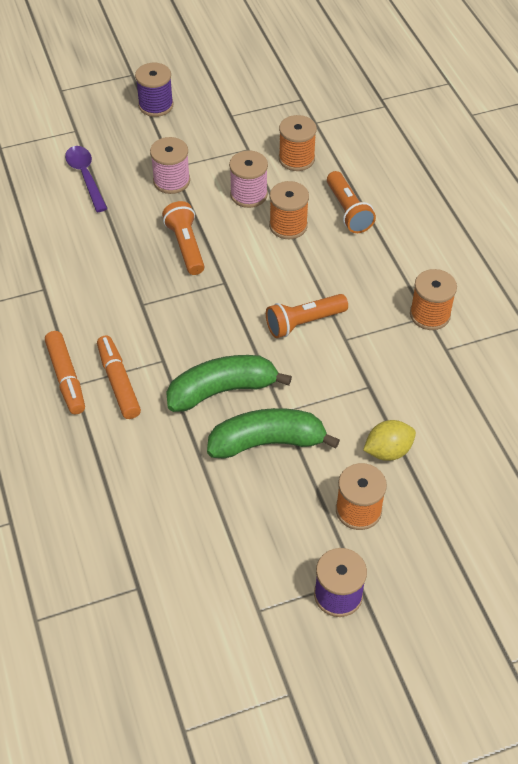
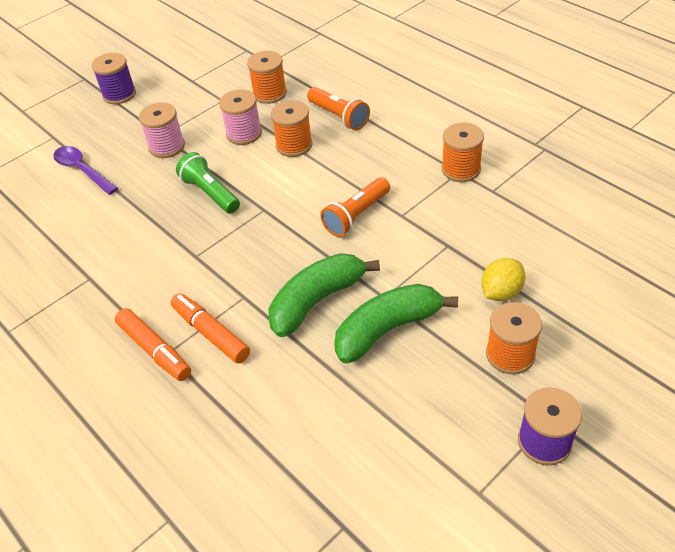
camera: 20 degrees left, 5 degrees down
(185, 246) = (210, 193): orange flashlight -> green flashlight

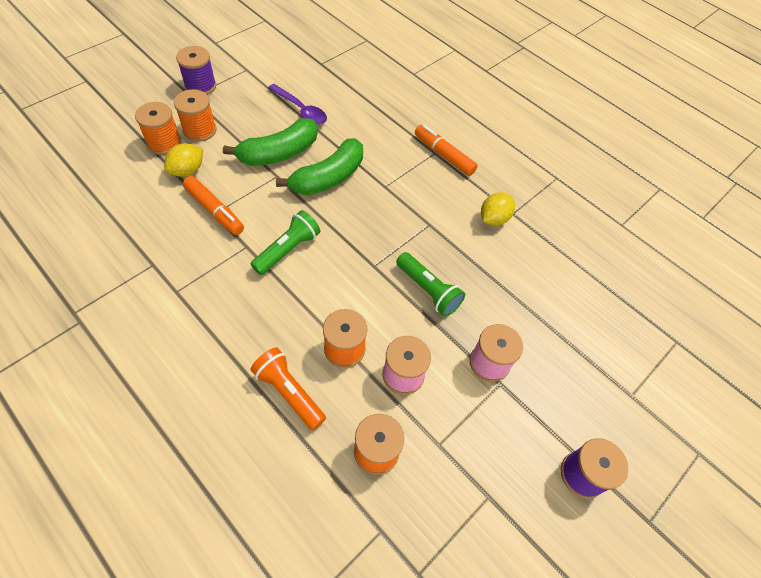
camera: 170 degrees right, 10 degrees up
(82, 170) = (572, 336): purple spoon -> purple spoon (301, 110)
(116, 269) = (493, 218): none -> yellow lemon
(211, 333) = (406, 162): orange marker -> orange marker (214, 210)
(356, 216) = (288, 249): orange flashlight -> green flashlight
(461, 169) = (173, 294): orange spool -> orange spool (164, 143)

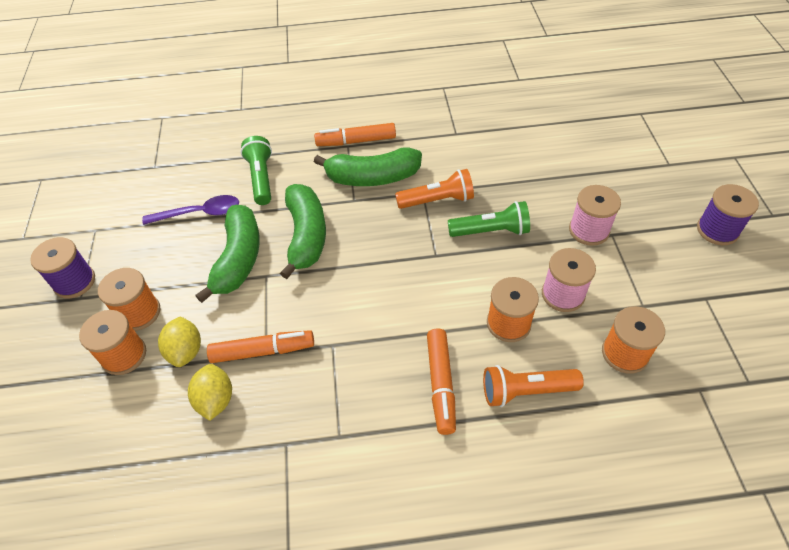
camera: 45 degrees left, 5 degrees down
(257, 331) = (441, 384): none -> orange marker
(288, 249) = (365, 312): green flashlight -> green flashlight (261, 178)
(416, 185) = (372, 177): none -> green banana
(429, 238) = (437, 200): none -> orange flashlight
(493, 218) = (452, 148): yellow lemon -> yellow lemon (215, 400)

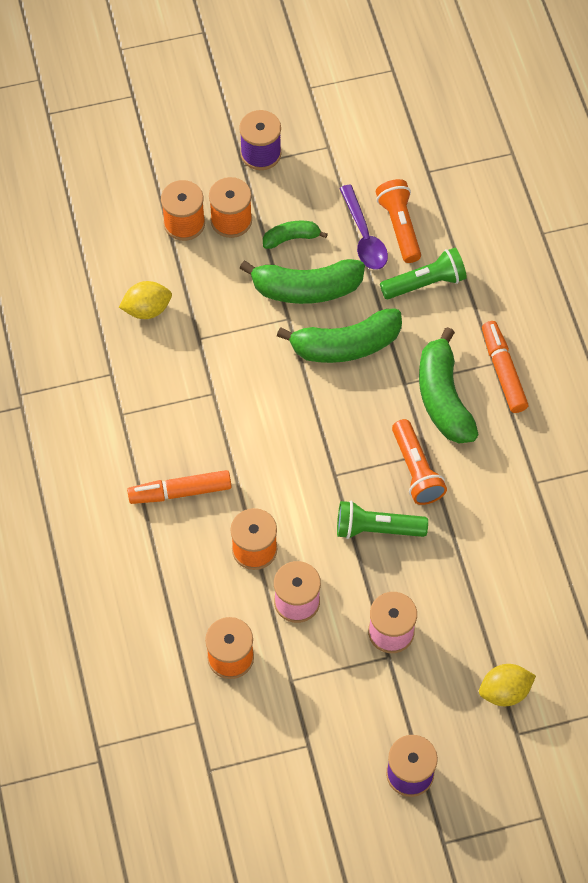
camera: 80 degrees right, 10 degrees up
(180, 266) = (291, 238): none -> green banana
(185, 351) = (193, 272): yellow lemon -> yellow lemon (504, 691)
(263, 351) = (200, 336): orange marker -> none
(491, 231) = (376, 529): green flashlight -> green flashlight turned 105 degrees clockwise
(526, 391) = (180, 566): orange flashlight -> orange flashlight (399, 226)

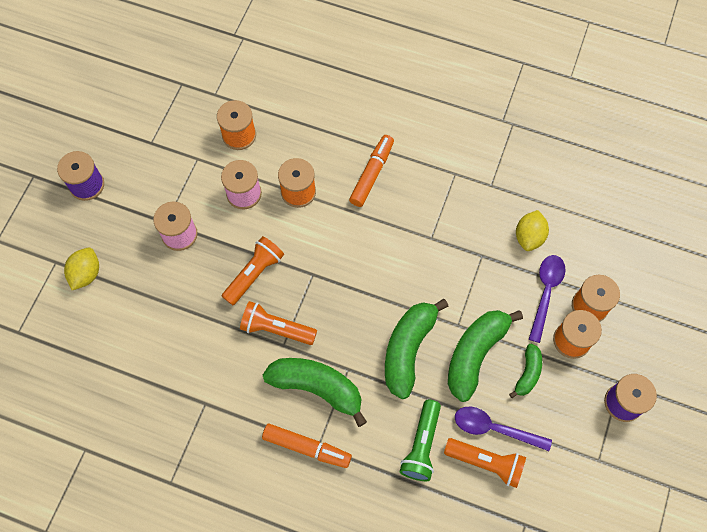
camera: 125 degrees right, 5 degrees up
(197, 265) = (545, 292): none -> purple spoon
(376, 529) = (254, 274): green flashlight -> orange flashlight

